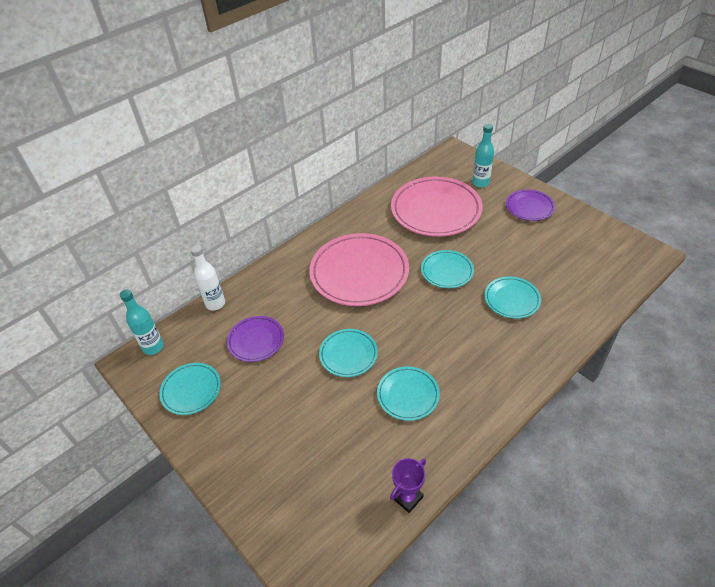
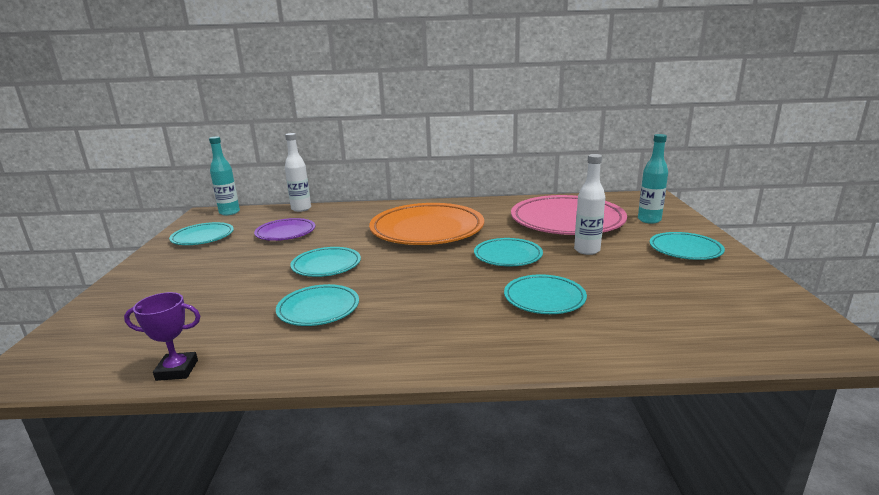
camera: 40 degrees right, 25 degrees down
(359, 273) = (427, 230): pink plate -> orange plate
(482, 238) = (587, 250): none -> white bottle
(529, 207) = (685, 249): purple plate -> turquoise plate

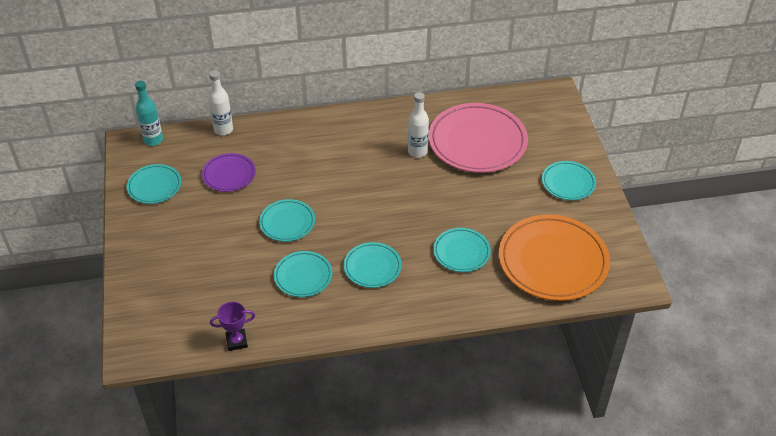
camera: 10 degrees left, 25 degrees up
(427, 230) = (356, 163): orange plate -> orange plate (553, 261)
(508, 256) = (431, 200): turquoise plate -> turquoise plate (372, 267)
(587, 250) = (493, 188): white bottle -> white bottle (417, 152)
(649, 220) = (547, 137): turquoise bottle -> none

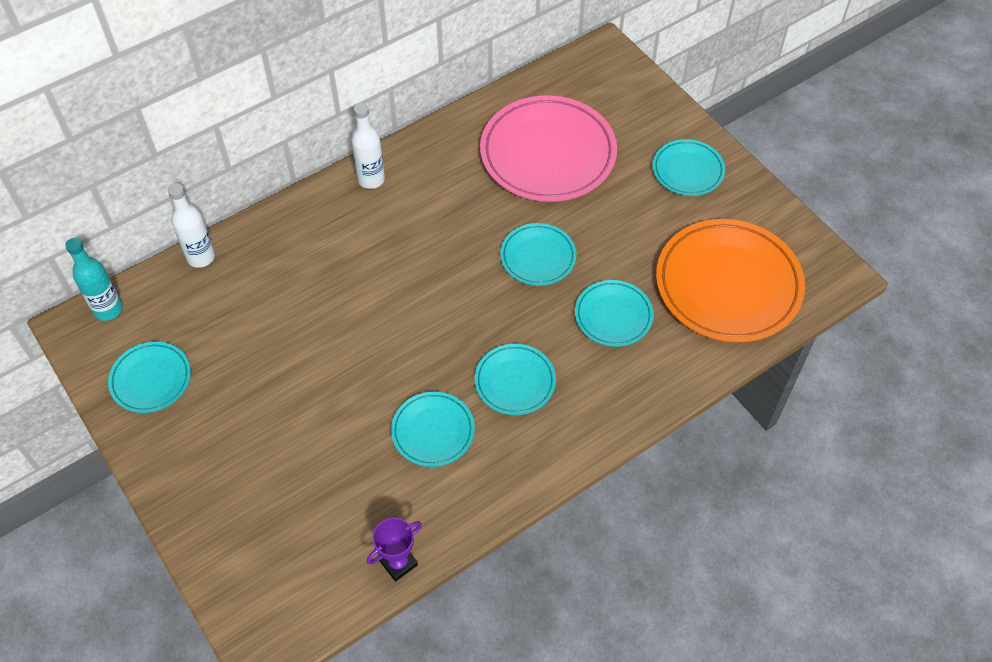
camera: 25 degrees left, 10 degrees up
(229, 175) = (247, 322): purple plate -> none
(287, 222) = (368, 362): turquoise plate -> turquoise plate (538, 257)
(417, 152) = (480, 195): white bottle -> white bottle (371, 179)

